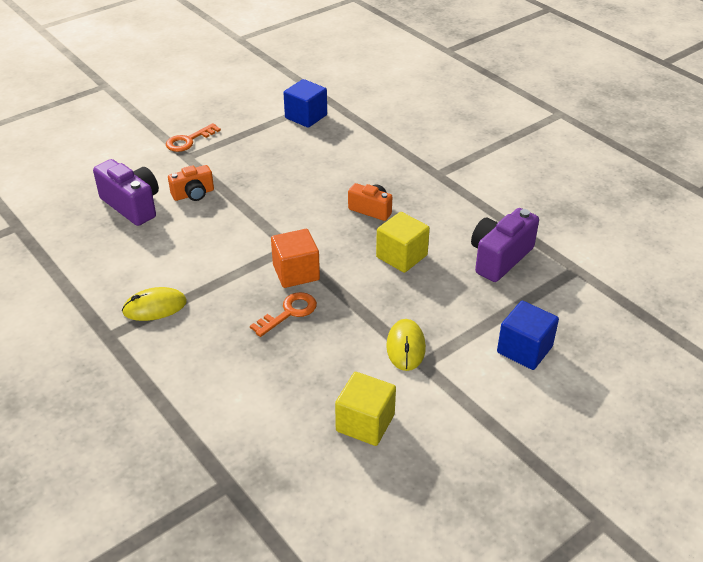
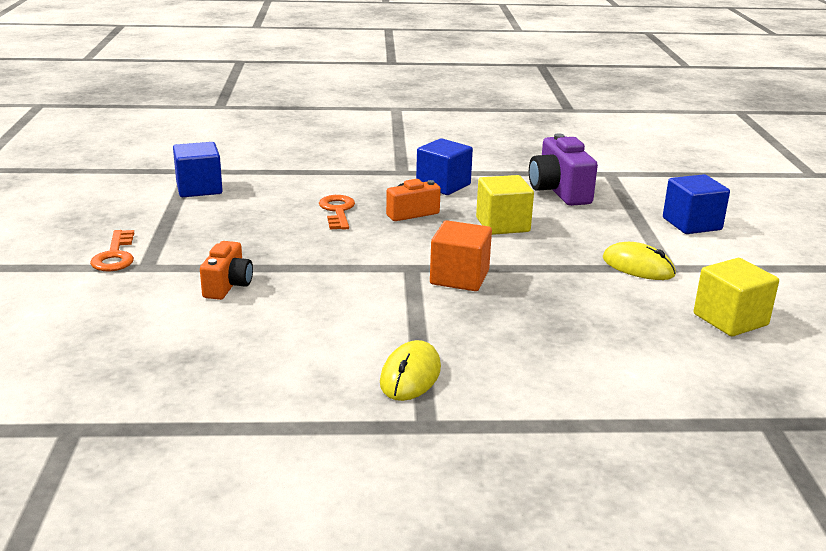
camera: 55 degrees left, 15 degrees down
(132, 205) = (181, 329): purple camera -> none
(289, 312) = (521, 302): orange key -> orange key (337, 211)
(437, 201) = (443, 185): none -> blue cube

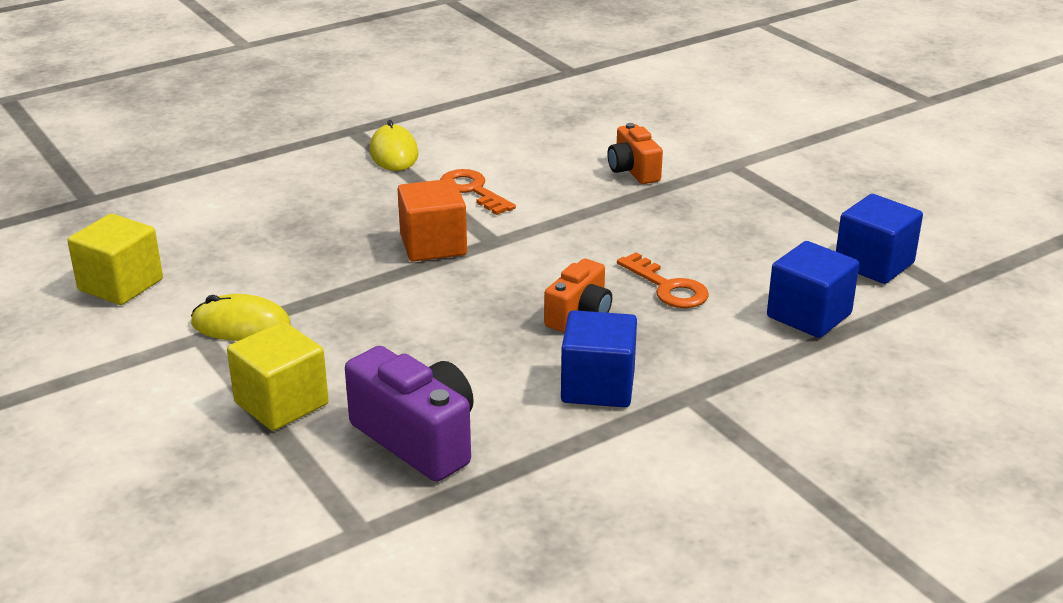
camera: 150 degrees right, 5 degrees up
(115, 256) = (778, 165): orange key -> orange key (473, 190)
(502, 225) = (448, 336): yellow cube -> yellow cube (281, 403)
(692, 224) = (182, 434): blue cube -> blue cube (809, 315)

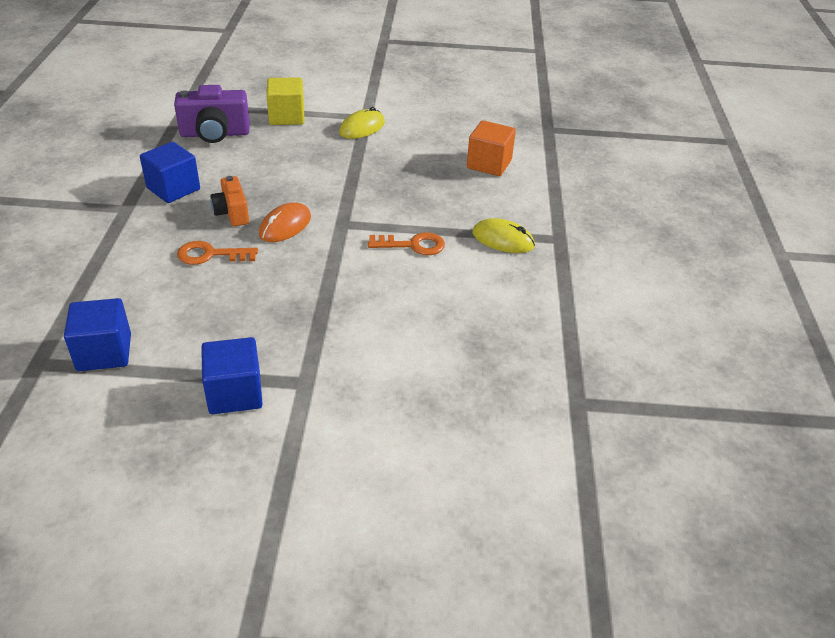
camera: 125 degrees right, 10 degrees up
(120, 285) = (439, 113): yellow cube -> none
(433, 245) = (364, 203): orange cube -> orange cube (489, 164)
(549, 271) = (285, 226): none -> orange mouse
(633, 171) = (356, 326): orange camera -> none
(809, 315) = (110, 286): blue cube -> blue cube (235, 393)

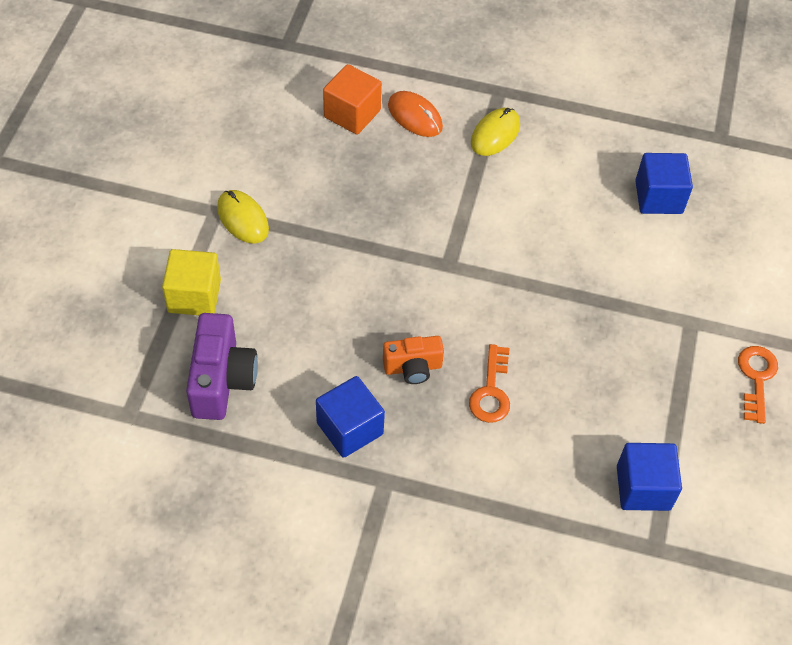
camera: 80 degrees left, 15 degrees up
(235, 393) = (703, 377): blue cube -> blue cube (658, 197)
(285, 226) = (445, 317): orange mouse -> orange mouse (415, 116)
(412, 245) = (495, 209): orange key -> orange key (756, 378)

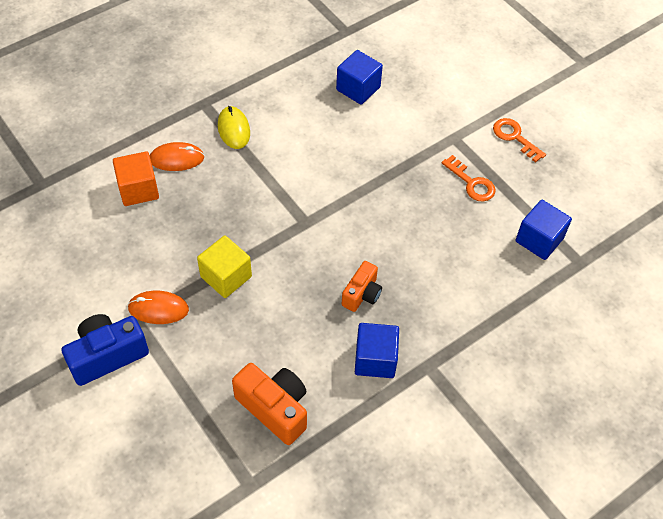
camera: 50 degrees left, 0 degrees up
(162, 216) = (107, 356): none -> blue camera
(194, 296) = (192, 380): yellow cube -> yellow cube (226, 276)
(222, 380) = (274, 408): purple camera -> orange camera
(242, 219) = (158, 309): yellow mouse -> orange mouse
(491, 391) = (414, 266): orange key -> orange key (471, 183)

